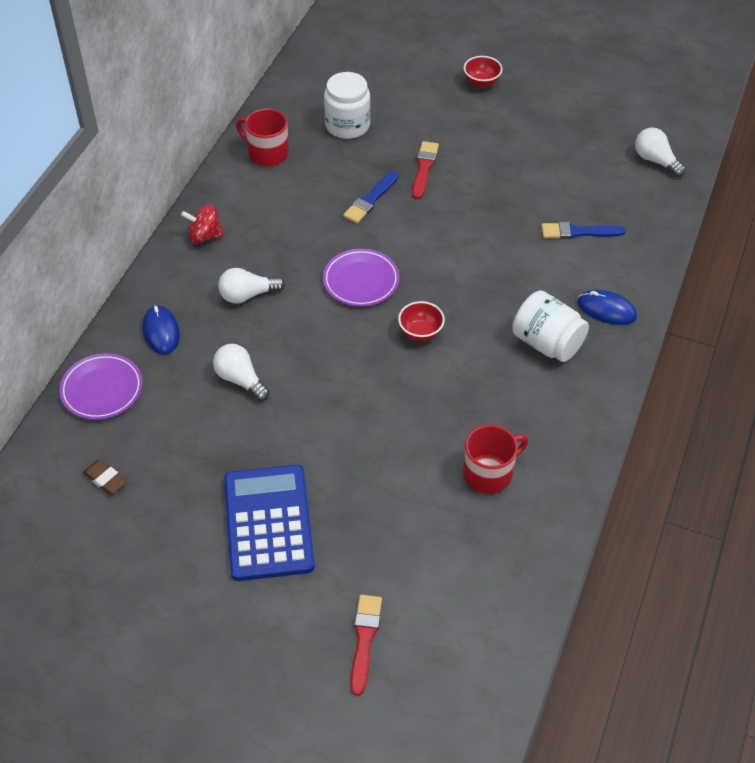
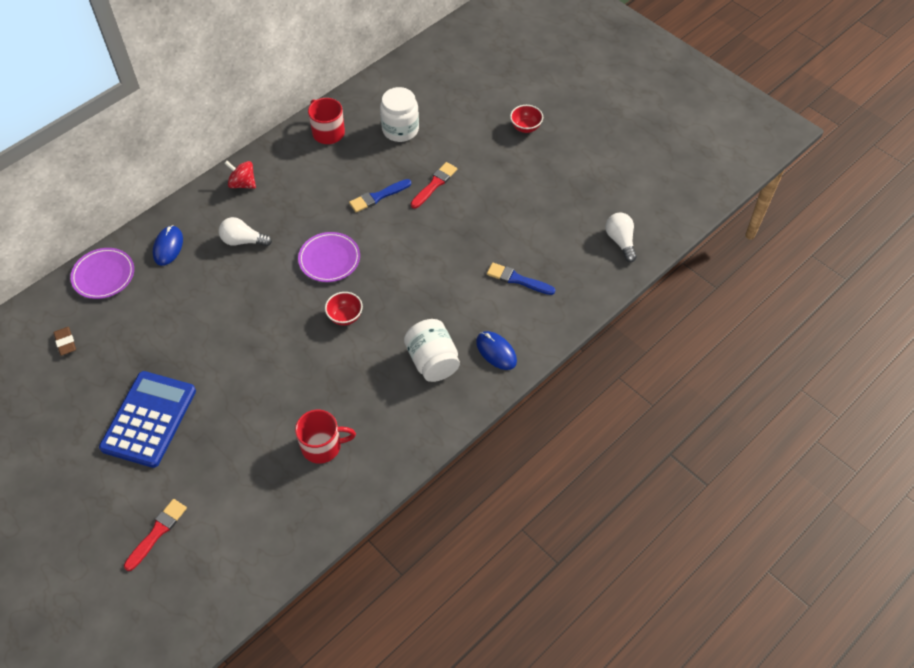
camera: 25 degrees right, 5 degrees up
(240, 379) = (197, 304): white light bulb -> none

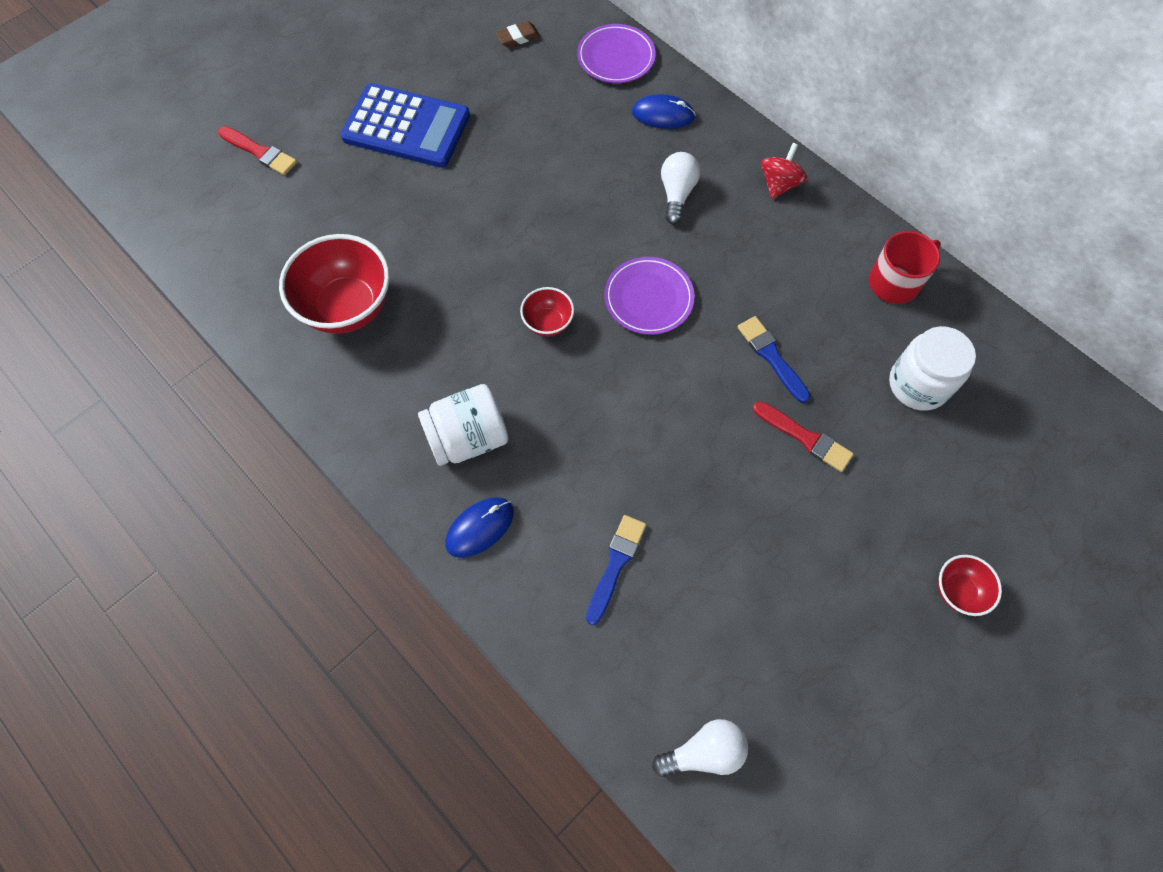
camera: 90 degrees right, 10 degrees up
(322, 446) = (348, 307): red mug -> red bowl

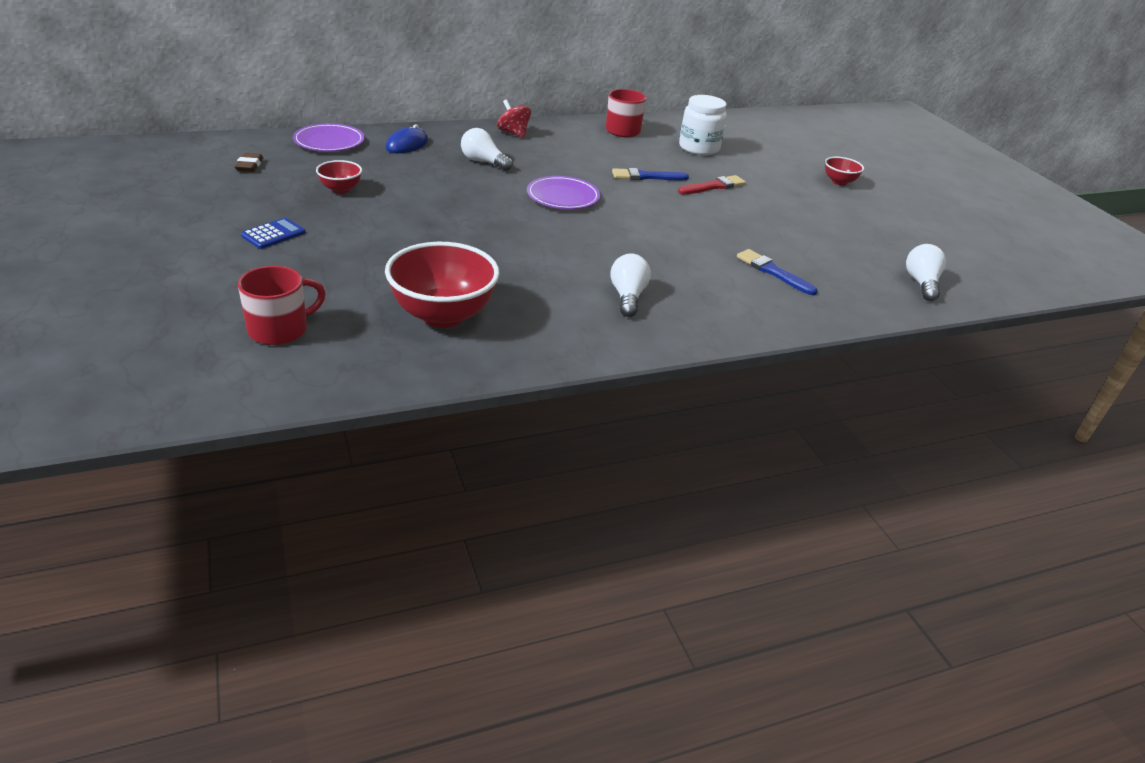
camera: 70 degrees left, 30 degrees down
(259, 152) = (190, 313): red brush -> none
(267, 215) = (279, 330): none -> red mug
(406, 127) = (273, 234): blue calculator -> blue calculator, size x0.45
(468, 438) = (627, 297): white jar -> white light bulb
(480, 528) = (713, 314): blue mouse -> none
(548, 323) = (549, 236): red bowl -> red bowl (340, 189)

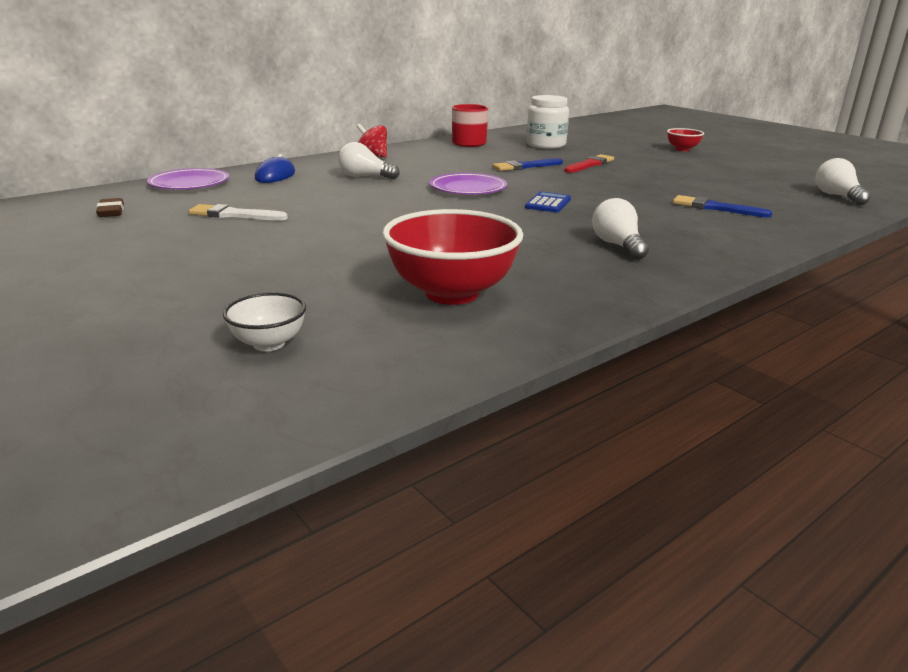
camera: 15 degrees left, 10 degrees down
(273, 234) = (186, 260): blue calculator -> blue calculator (548, 203)
(279, 330) = (269, 343): red mug -> white bowl
(340, 189) = (234, 215): red bowl -> white brush

